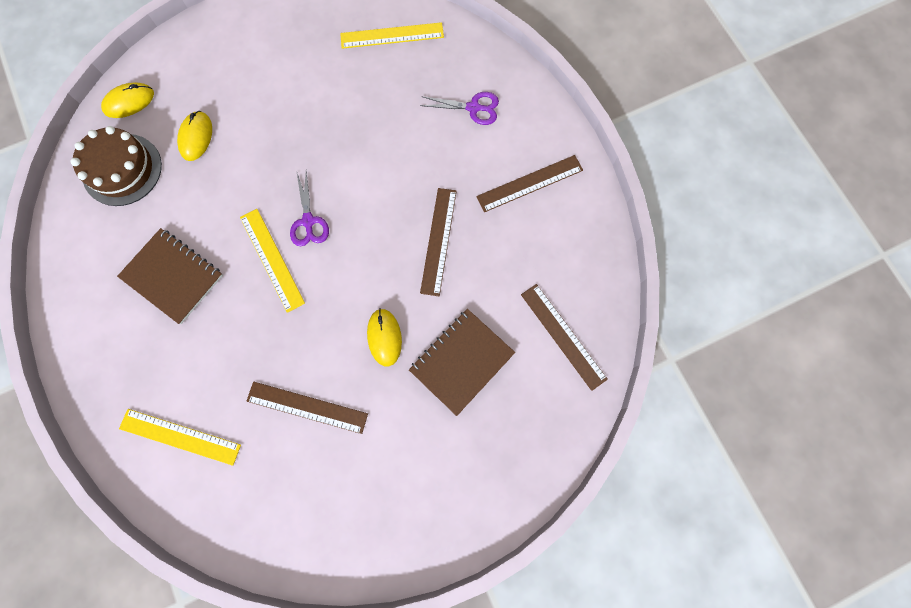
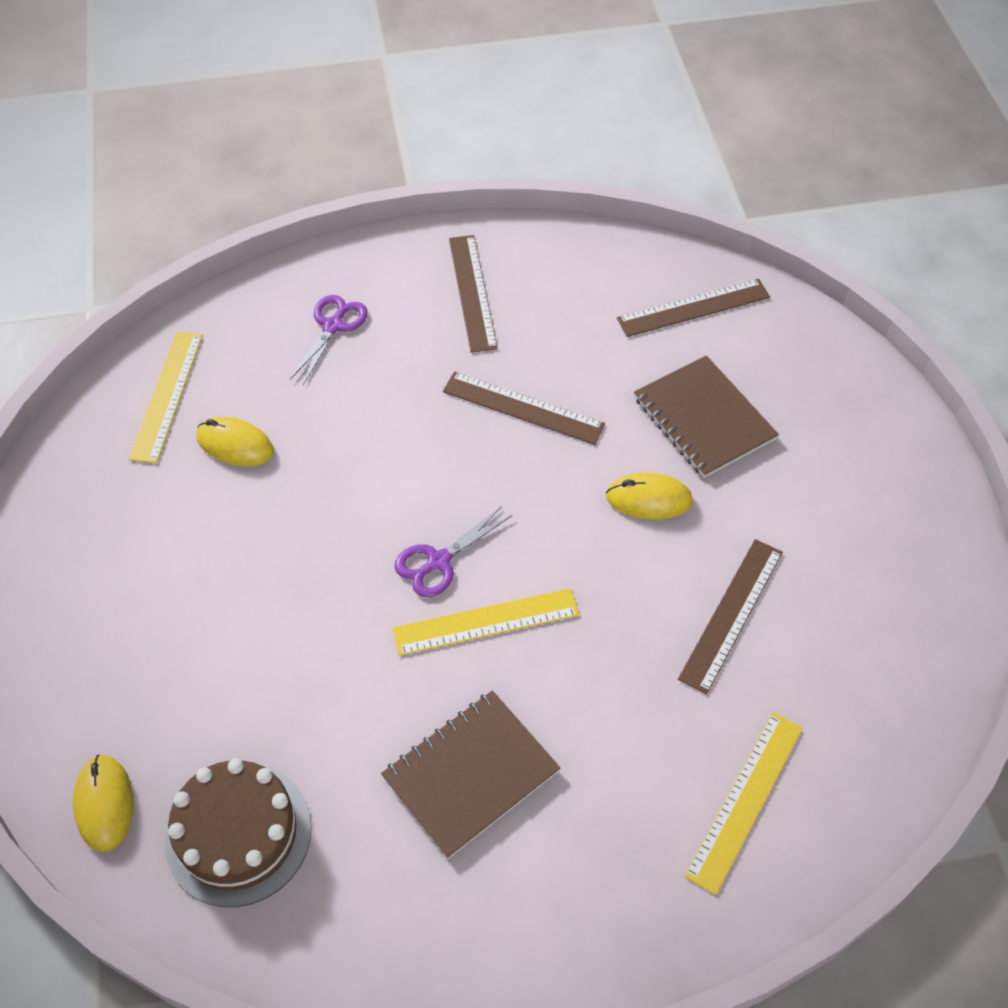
camera: 75 degrees left, 20 degrees down
(196, 137) = (225, 700): yellow mouse -> yellow mouse (235, 445)
(308, 221) = (438, 561): purple scissors -> purple scissors turned 135 degrees clockwise

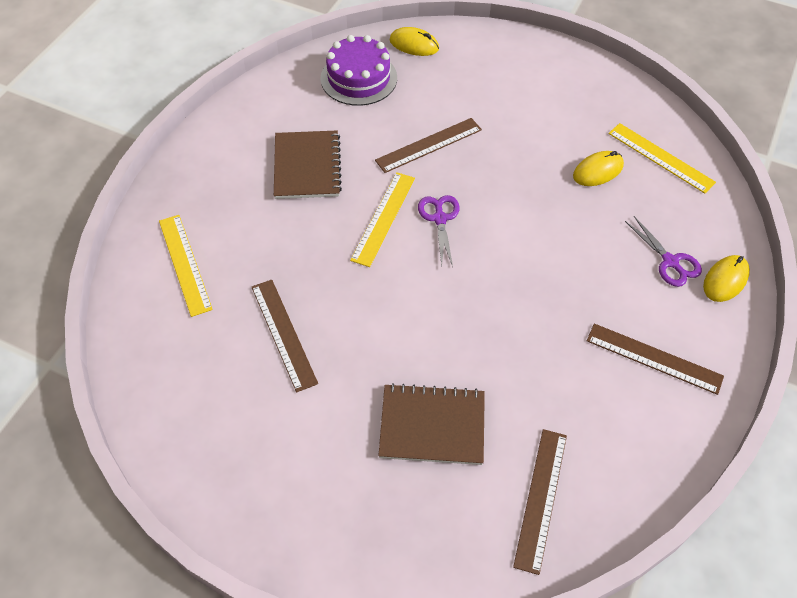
camera: 125 degrees right, 0 degrees up
(238, 833) = (359, 78): brown cake -> purple cake
(523, 408) = (522, 324): brown ruler -> brown ruler (428, 145)
(649, 499) = (396, 347): yellow mouse -> yellow mouse (725, 280)

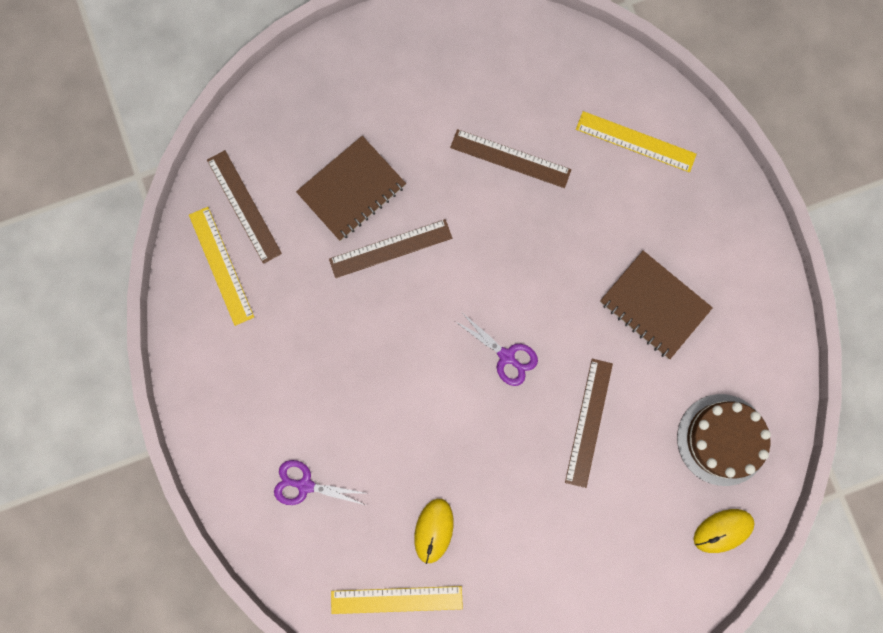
camera: 135 degrees right, 25 degrees up
(359, 78) = (722, 439): purple cake -> brown cake
(383, 218) = (547, 315): yellow ruler -> yellow ruler (221, 265)
(654, 358) = (252, 381): brown ruler -> brown ruler (390, 248)
(725, 280) = (252, 507): yellow mouse -> none

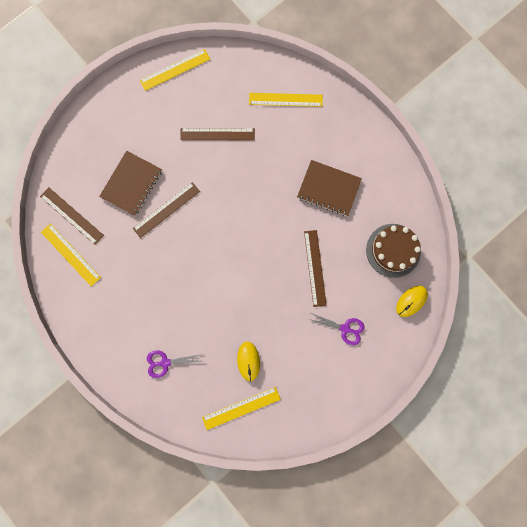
camera: 20 degrees left, 0 degrees up
(480, 36) = (175, 70): none -> yellow ruler
(506, 356) = (255, 247): purple scissors -> purple scissors (345, 329)

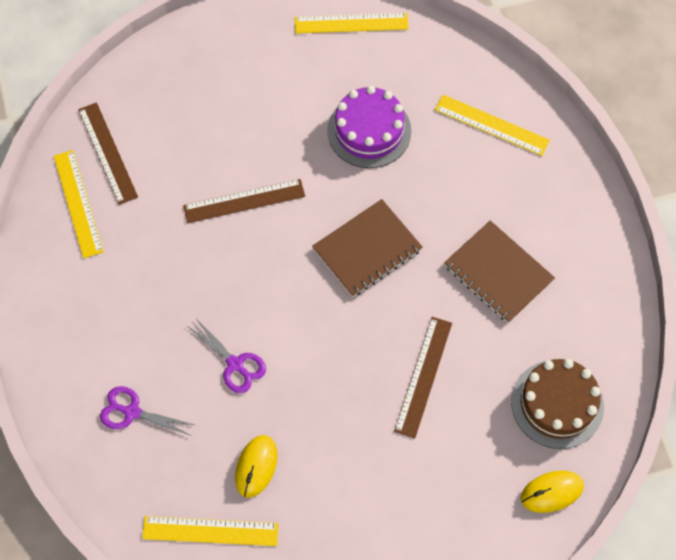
camera: 25 degrees right, 15 degrees down
(131, 184) = (213, 146): brown notebook -> brown notebook (367, 249)
(217, 134) = (369, 131): brown ruler -> purple cake
(345, 329) = (427, 486): purple scissors -> purple scissors (235, 364)

